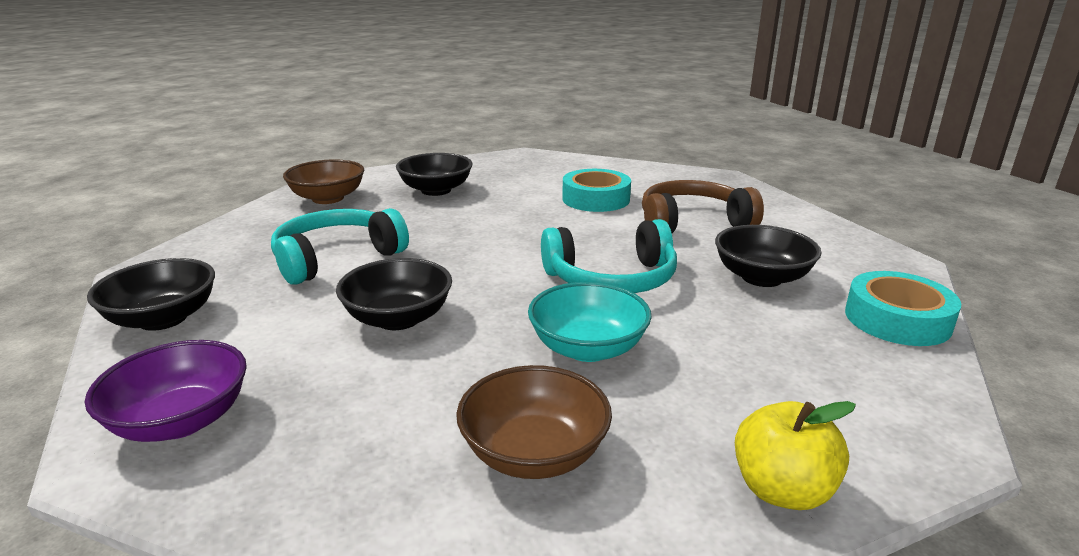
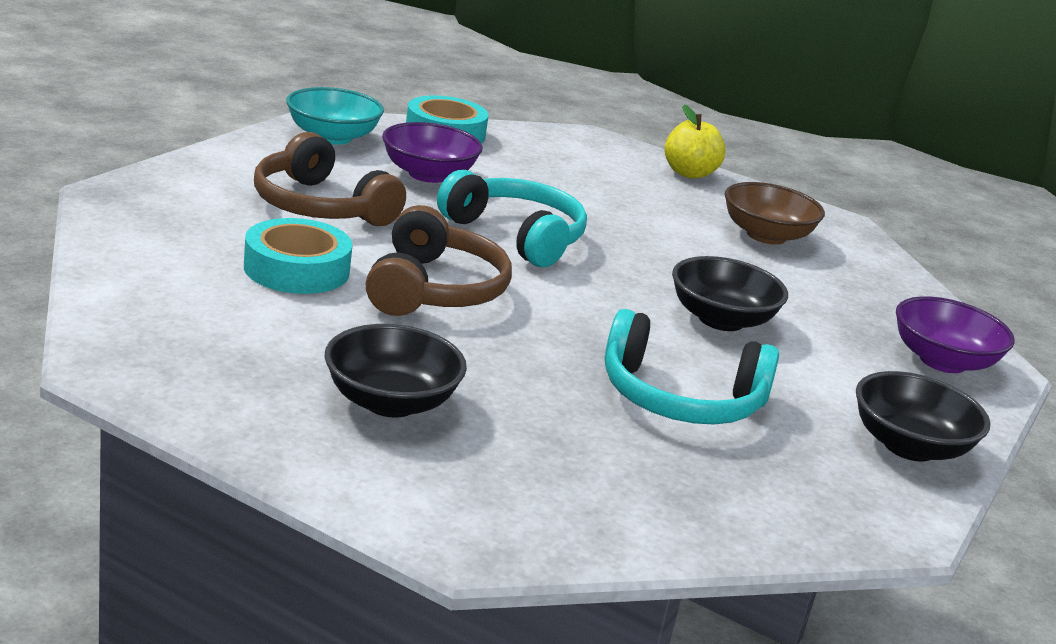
camera: 130 degrees left, 0 degrees up
(328, 198) = (535, 495): brown bowl -> none
(542, 227) = (434, 289): none -> brown headphones
(588, 348) = (641, 233): turquoise bowl -> turquoise bowl (332, 137)
(761, 277) = (428, 174): black bowl -> purple bowl

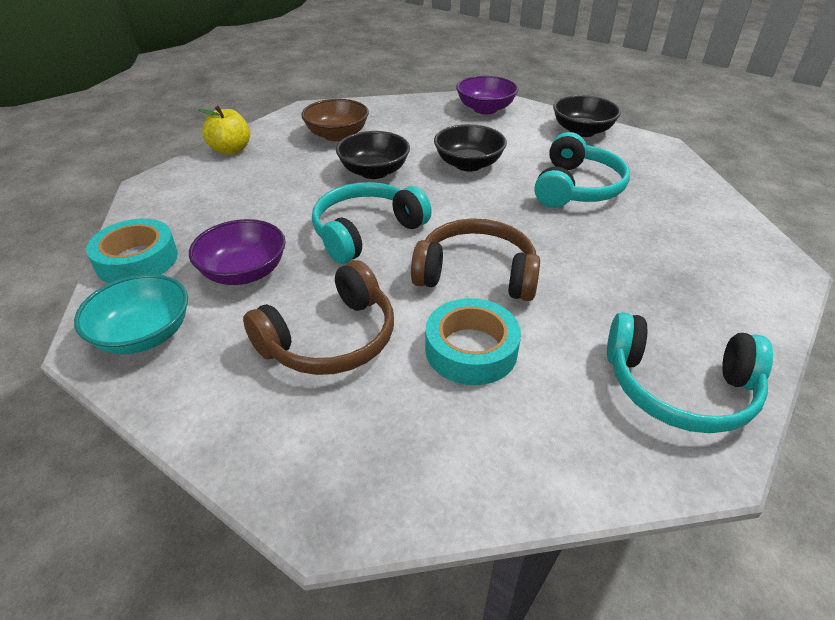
camera: 80 degrees left, 15 degrees up
(216, 375) = (679, 388): none -> turquoise headphones
(390, 402) = (656, 296): black bowl -> black bowl (374, 171)

